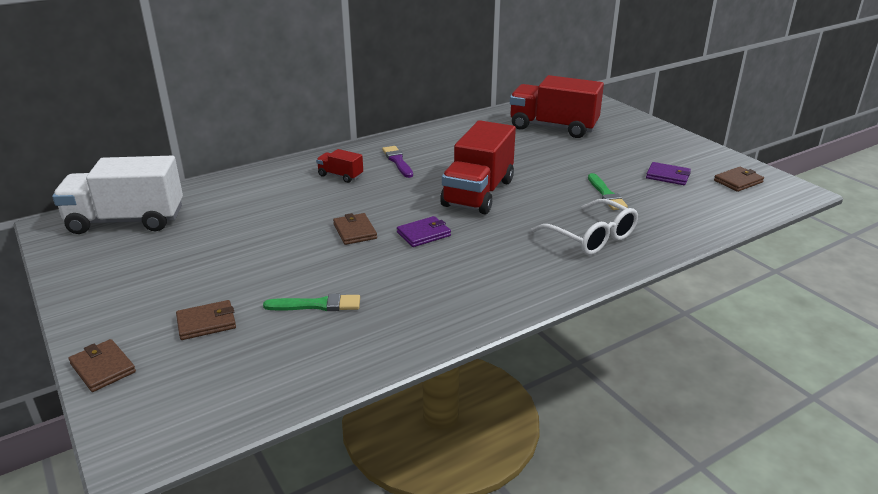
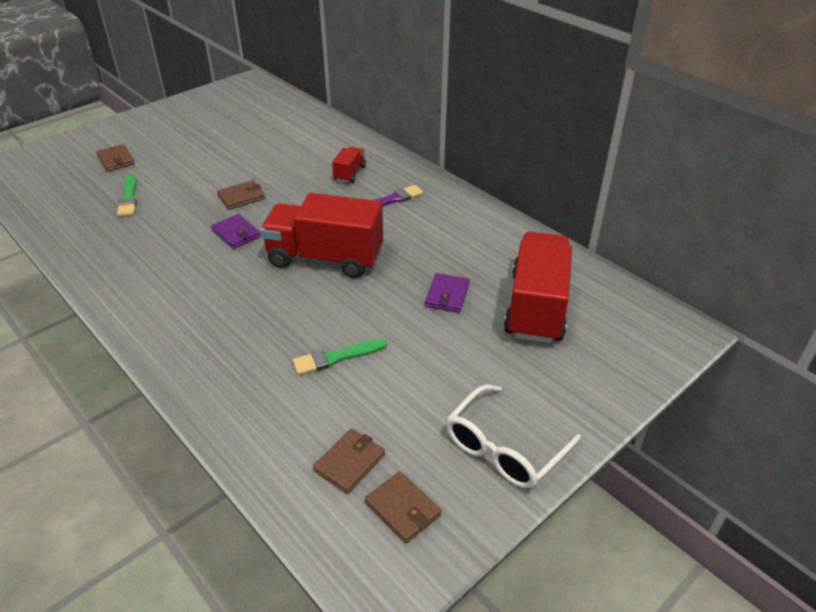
camera: 80 degrees right, 10 degrees up
(103, 368) = (76, 138): brown wallet -> brown wallet (349, 462)
(126, 221) = (257, 101): white truck -> none
(592, 237) = (228, 345): white glasses -> white glasses (504, 448)
(668, 176) = (403, 422): purple wallet -> purple wallet (447, 295)

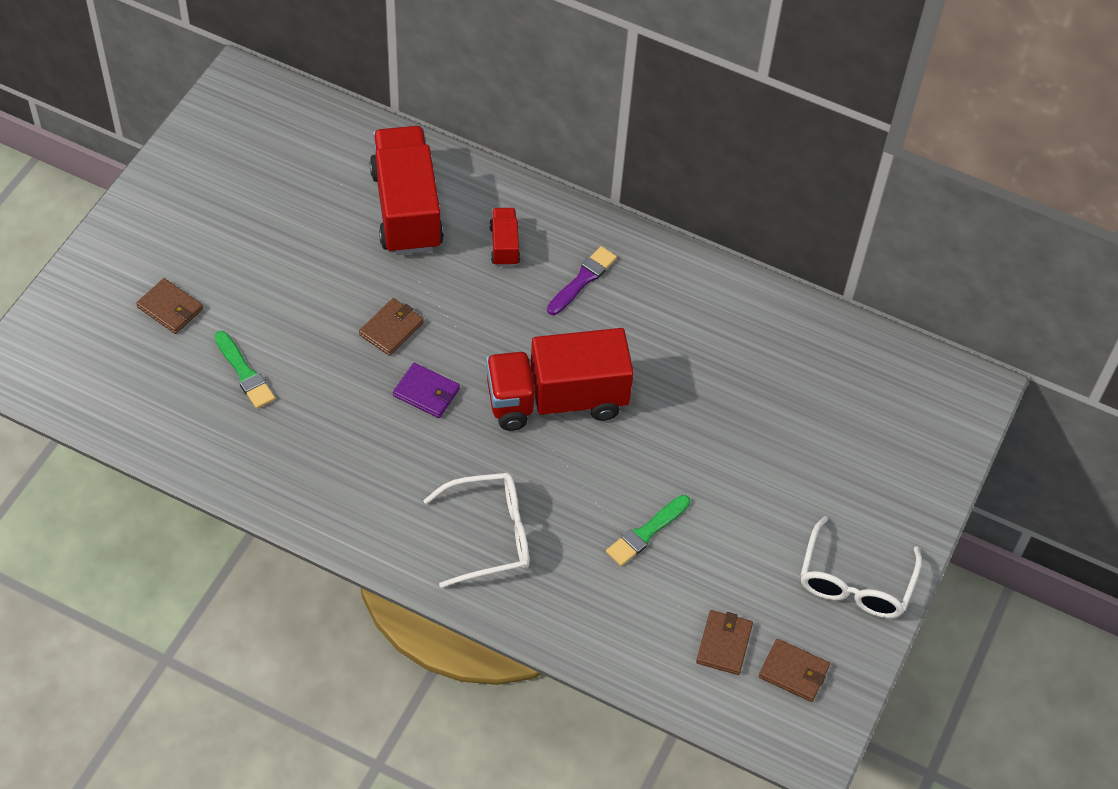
camera: 25 degrees left, 15 degrees up
(212, 326) = (490, 535): none -> white glasses
(447, 295) = (719, 413): purple wallet -> none
(536, 307) = (820, 401): red truck -> red truck (406, 209)

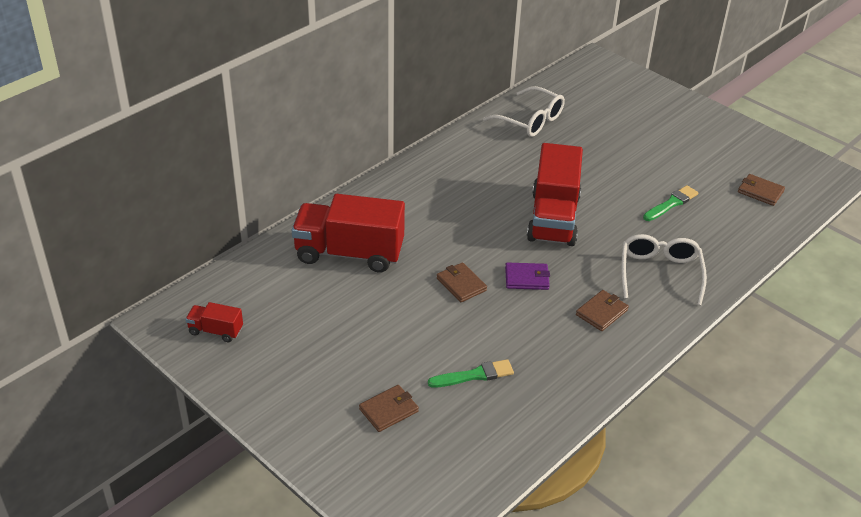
camera: 70 degrees left, 15 degrees down
(426, 392) = (527, 278): purple wallet -> purple wallet turned 45 degrees clockwise
(504, 245) = (407, 212): red truck -> red truck (216, 331)
(582, 280) = (454, 184): purple brush -> none
(646, 532) = (671, 203): green brush -> green brush turned 105 degrees counterclockwise
(793, 672) = (783, 170): brown wallet -> brown wallet (601, 312)
(855, 583) = (723, 133): white glasses -> white glasses (531, 121)

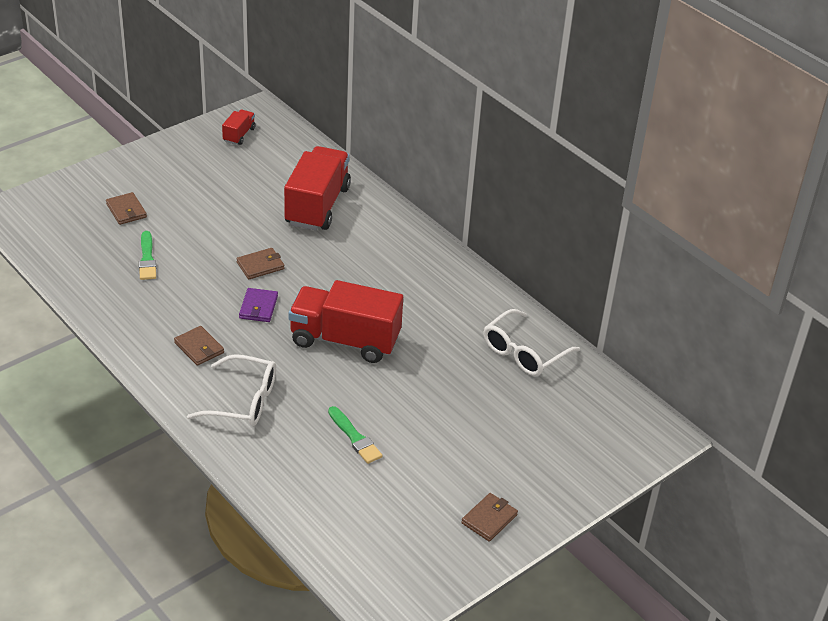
camera: 95 degrees right, 0 degrees up
(760, 192) = (365, 524): brown wallet -> brown wallet (489, 519)

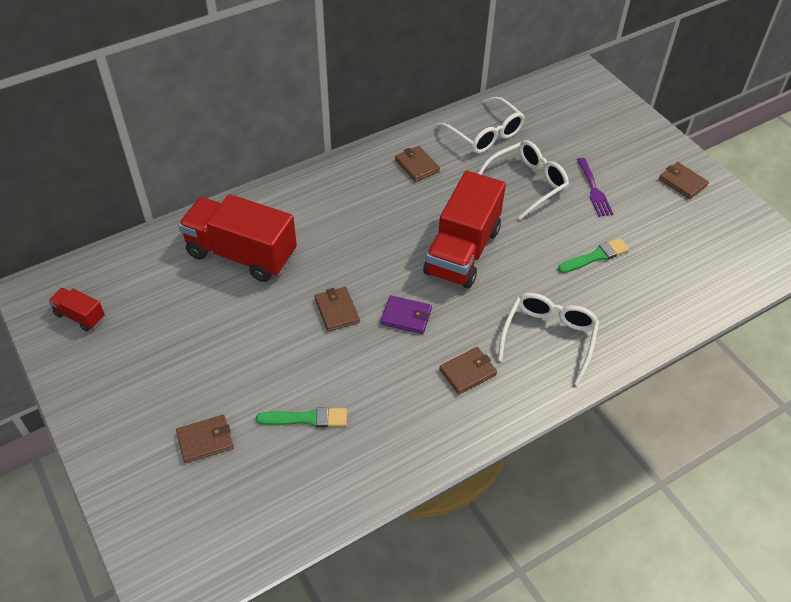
camera: 80 degrees left, 10 degrees up
(454, 386) = (527, 183): none -> white glasses
(456, 440) = (594, 190): none -> purple fork
(459, 304) = (417, 165): none -> brown wallet

